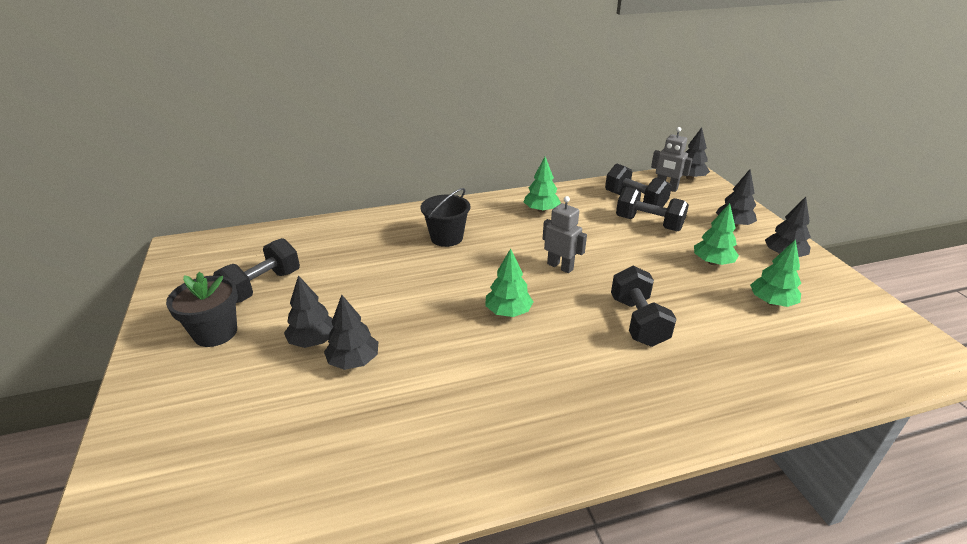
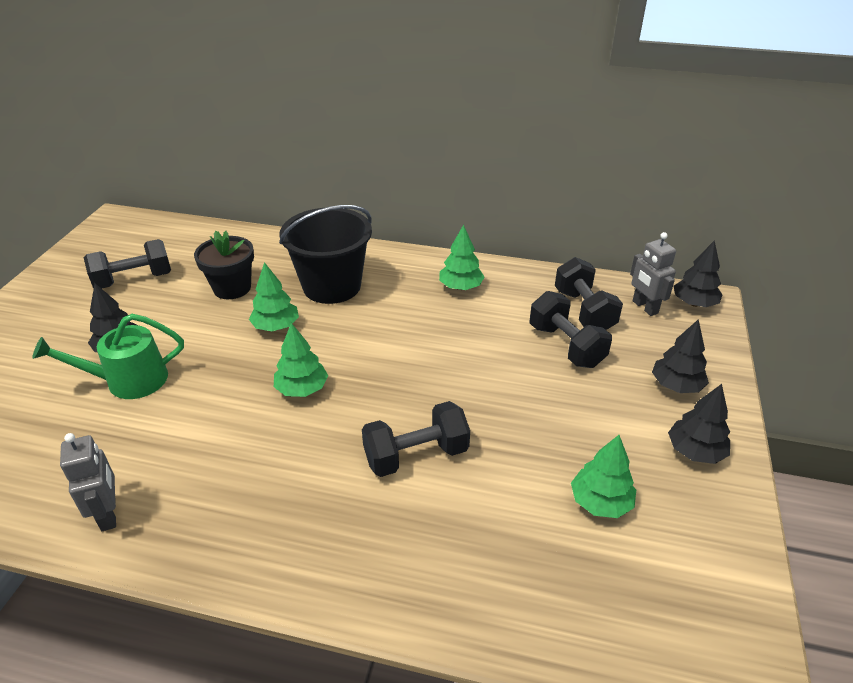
camera: 30 degrees right, 5 degrees up
(215, 333) = (62, 310): black flower pot -> black flower pot (232, 288)
(353, 361) = (129, 380): black tree -> green watering can
(446, 238) = (332, 286): black bucket -> black bucket, size x1.58
(560, 266) = (407, 360): grey robot -> grey robot (109, 514)
(638, 321) = (416, 455): black dumbbell -> black dumbbell turned 45 degrees clockwise
(712, 262) = (586, 423): green tree -> green tree (276, 326)

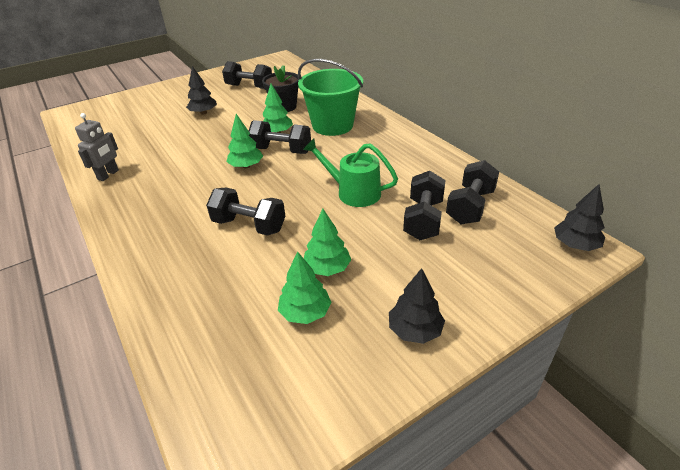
camera: 45 degrees right, 0 degrees up
(129, 380) = (187, 127): green watering can -> green watering can (353, 192)
(316, 347) = (281, 150): none -> black dumbbell
(332, 286) = (332, 125): black bucket -> green bucket
(460, 287) = (405, 156): green tree -> green tree (327, 268)
(644, 307) = (524, 227): grey robot -> none
(676, 385) = (468, 285): black tree -> none

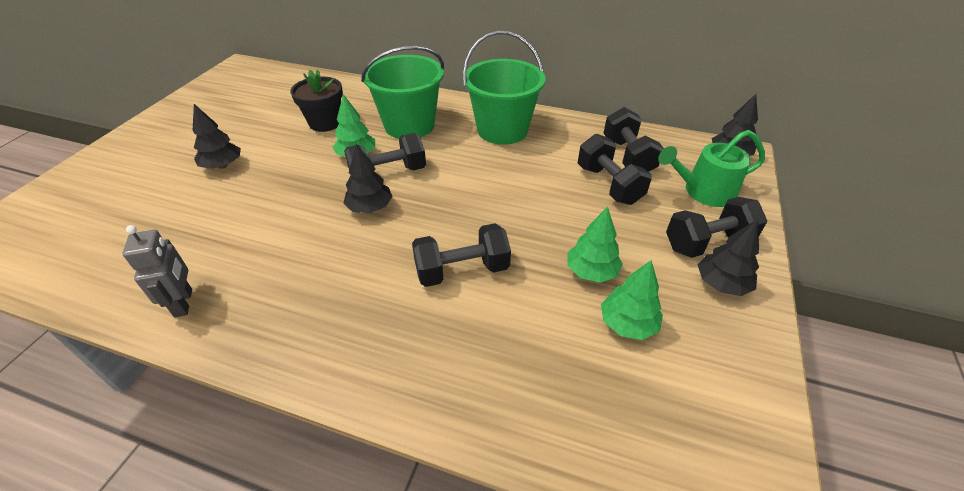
camera: 40 degrees left, 5 degrees up
(246, 166) = (370, 208): green tree -> black tree
(249, 87) = (246, 113): black dumbbell -> black dumbbell (707, 243)
(353, 192) = (519, 186): green watering can -> green watering can (704, 192)
(393, 151) = (502, 130): none -> green bucket

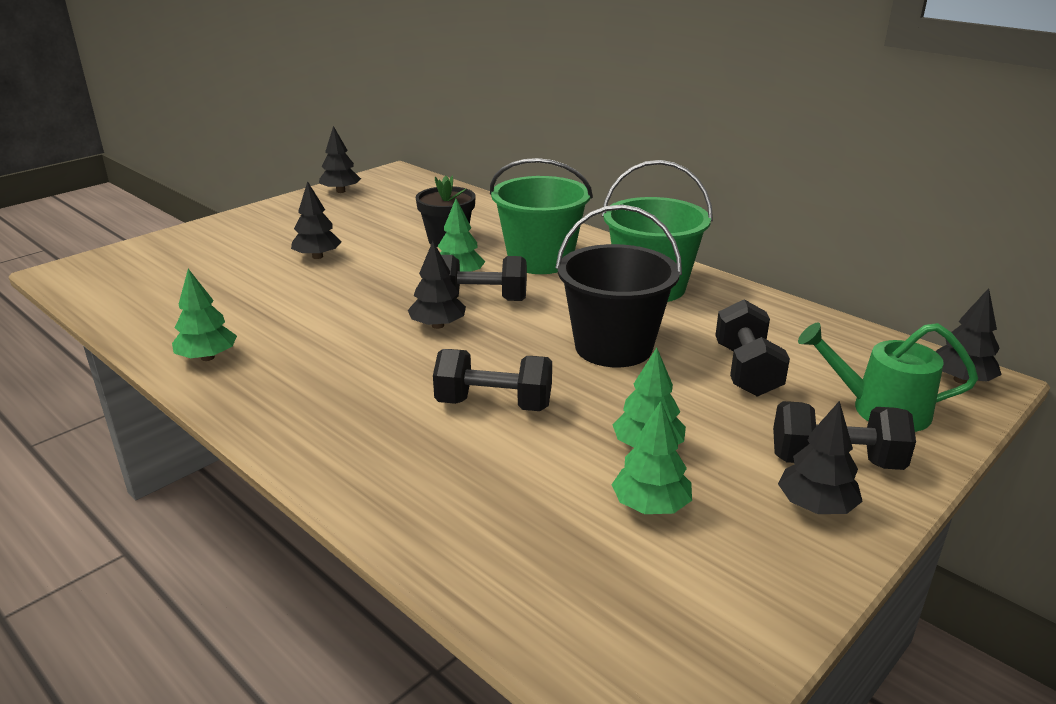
camera: 25 degrees right, 15 degrees down
(184, 303) = (207, 357): grey robot -> green tree
(202, 94) = (340, 191): none -> black tree
(512, 190) = (613, 347): none -> black bucket
(628, 156) = (800, 348): black dumbbell -> none

